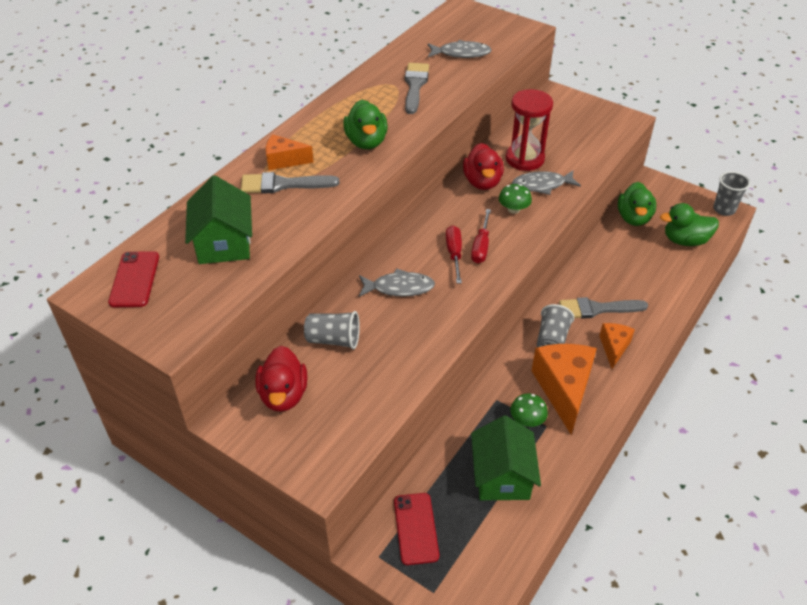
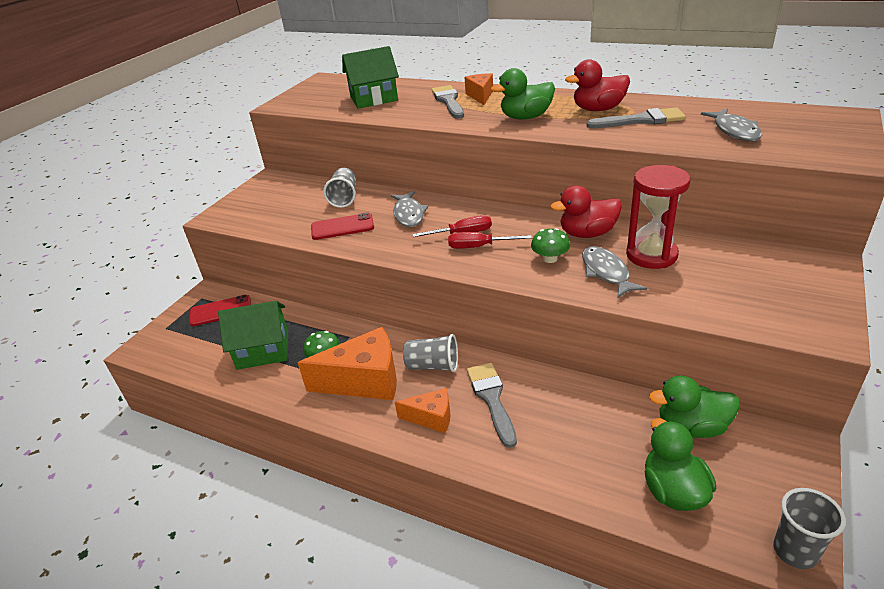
camera: 85 degrees right, 10 degrees down
(135, 279) = (334, 85): red phone -> red phone (342, 227)
(283, 395) = (290, 190): red duck -> red duck (598, 109)

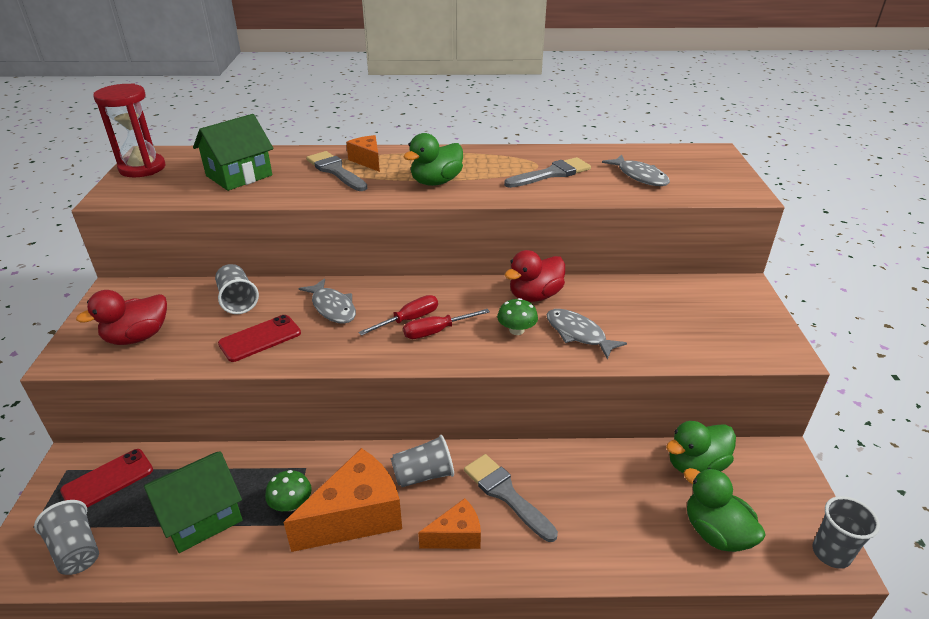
camera: 30 degrees left, 0 degrees up
(180, 349) = (76, 550): none -> grey cup
(598, 109) = (502, 165): red duck -> red duck (137, 337)
(651, 255) = (606, 307): red hourglass -> red hourglass (142, 168)

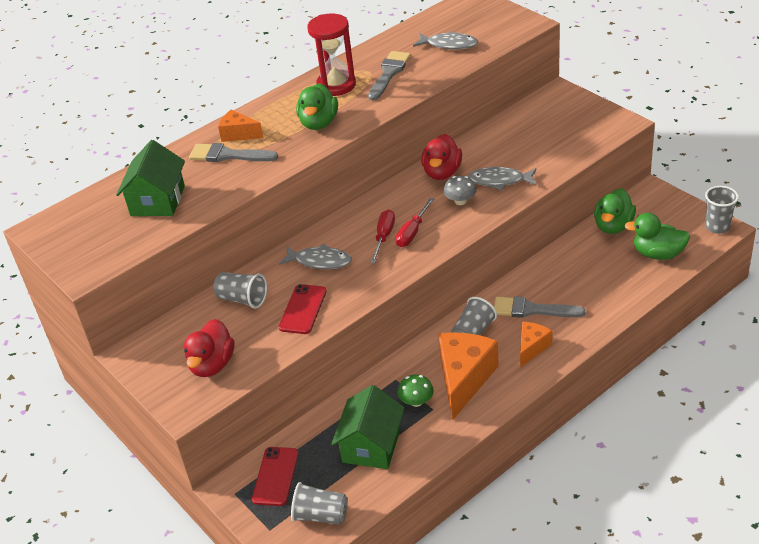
camera: 35 degrees left, 5 degrees up
(142, 168) = (60, 241): red hourglass -> red hourglass (336, 85)
(516, 330) = (460, 201): green mushroom -> grey mushroom

